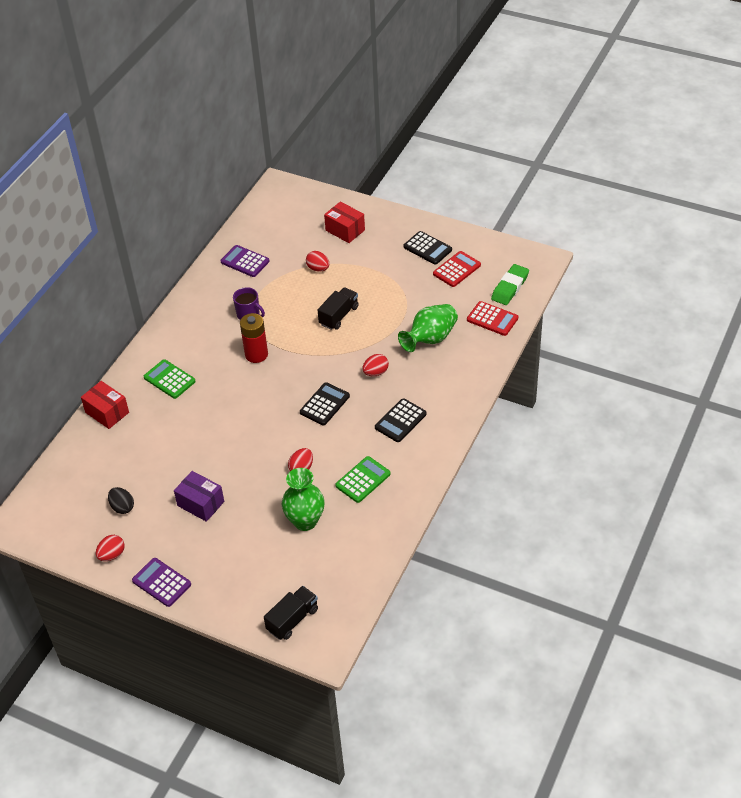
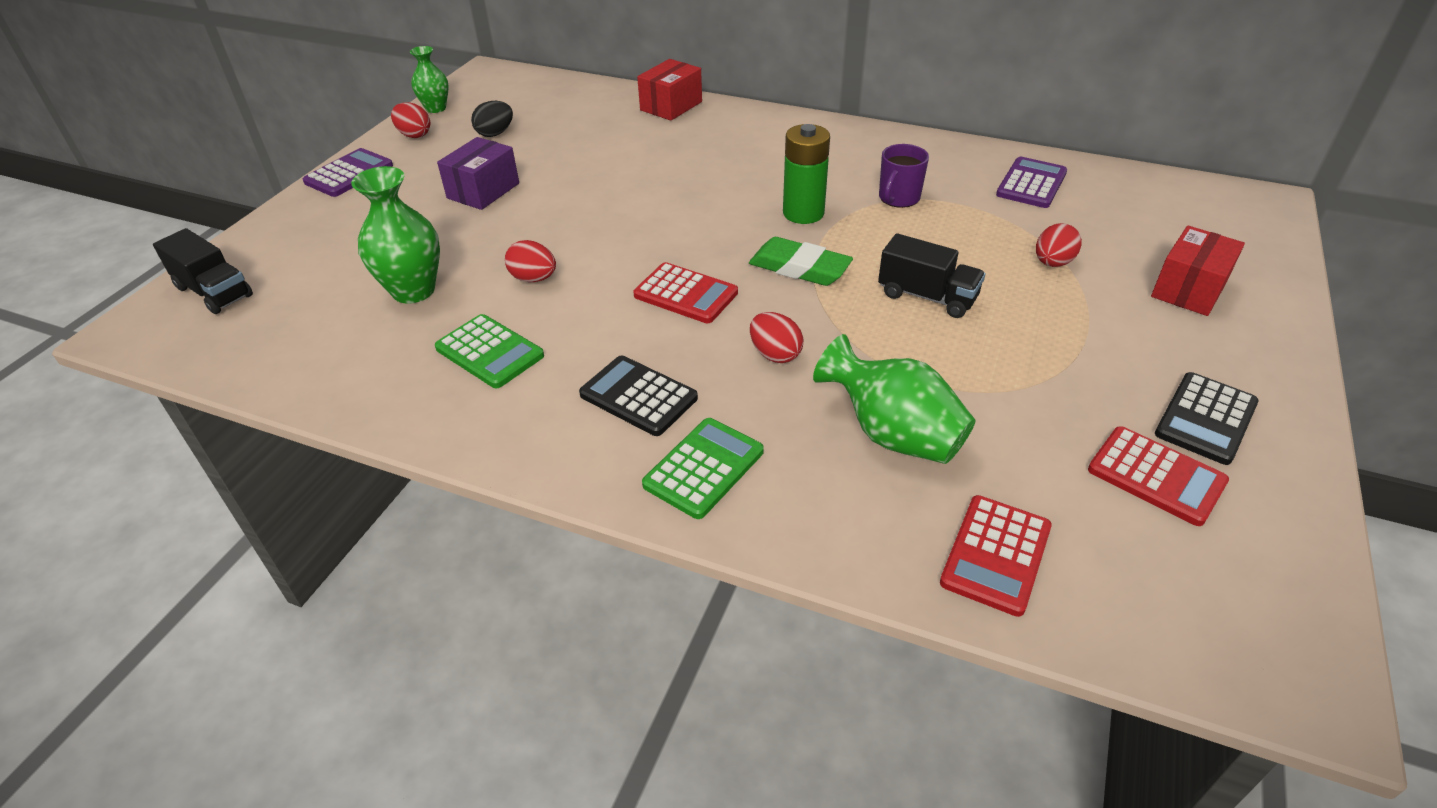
camera: 85 degrees right, 5 degrees down
(71, 549) = (436, 108): none -> green vase
(169, 379) = (737, 143): green calculator -> green calculator (704, 468)
(256, 354) = (803, 213): red battery -> green battery
(324, 404) = (686, 294): black calculator -> red calculator
(510, 287) = (1139, 596): green eraser -> green eraser (799, 268)

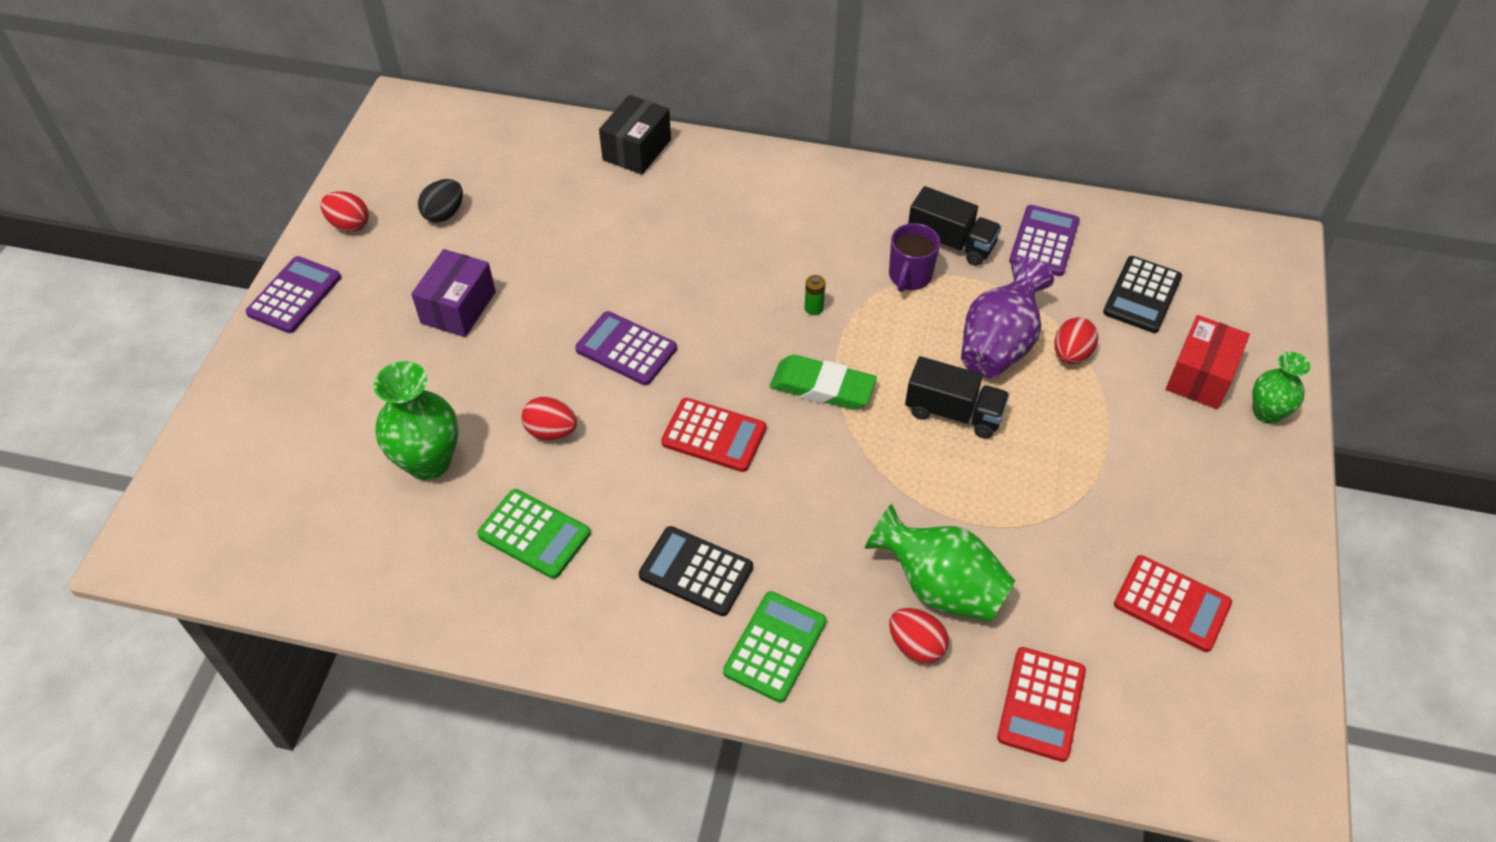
camera: 10 degrees left, 10 degrees up
(214, 292) = (211, 487): black truck -> black truck (951, 242)
(436, 108) = (360, 176): green vase -> green vase (1267, 413)
(622, 228) = (626, 349): none -> purple calculator
(671, 106) = (637, 150): red box -> black box
(775, 354) = (817, 504): red egg -> red egg (916, 646)
(803, 213) = (814, 308): green battery -> green battery, size x0.43
(979, 251) = (998, 345): none -> purple vase
(1205, 419) = (1214, 534): black calculator -> black calculator (1142, 295)

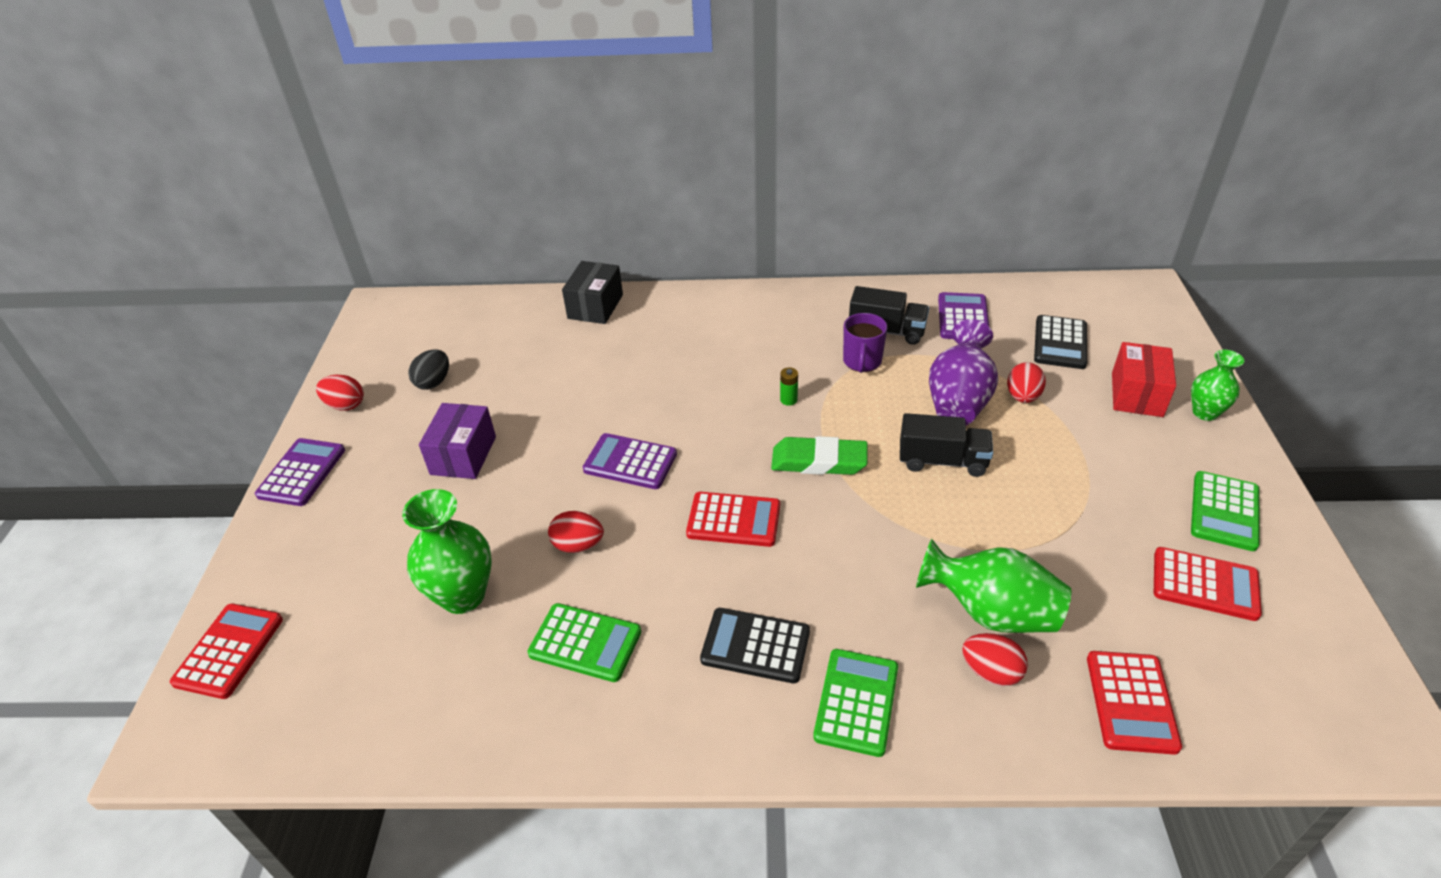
camera: 10 degrees left, 10 degrees down
(203, 472) = (229, 651): none -> red calculator
(1231, 530) = (1224, 511): none -> green calculator

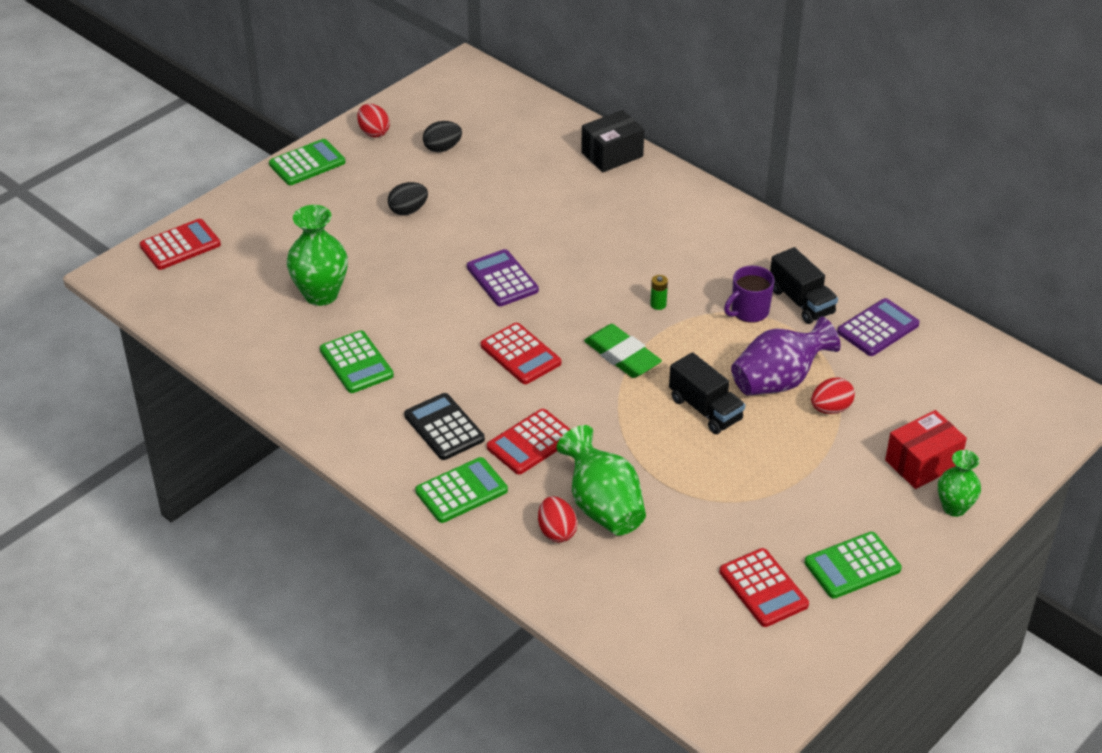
camera: 40 degrees right, 0 degrees up
(302, 473) = (307, 163): purple calculator -> green calculator
(463, 455) = (408, 210): purple box -> black egg
(578, 545) = (413, 308): red egg -> none
(1060, 343) = (925, 393): black calculator -> none
(1131, 702) = (614, 601): red calculator -> red calculator (531, 442)

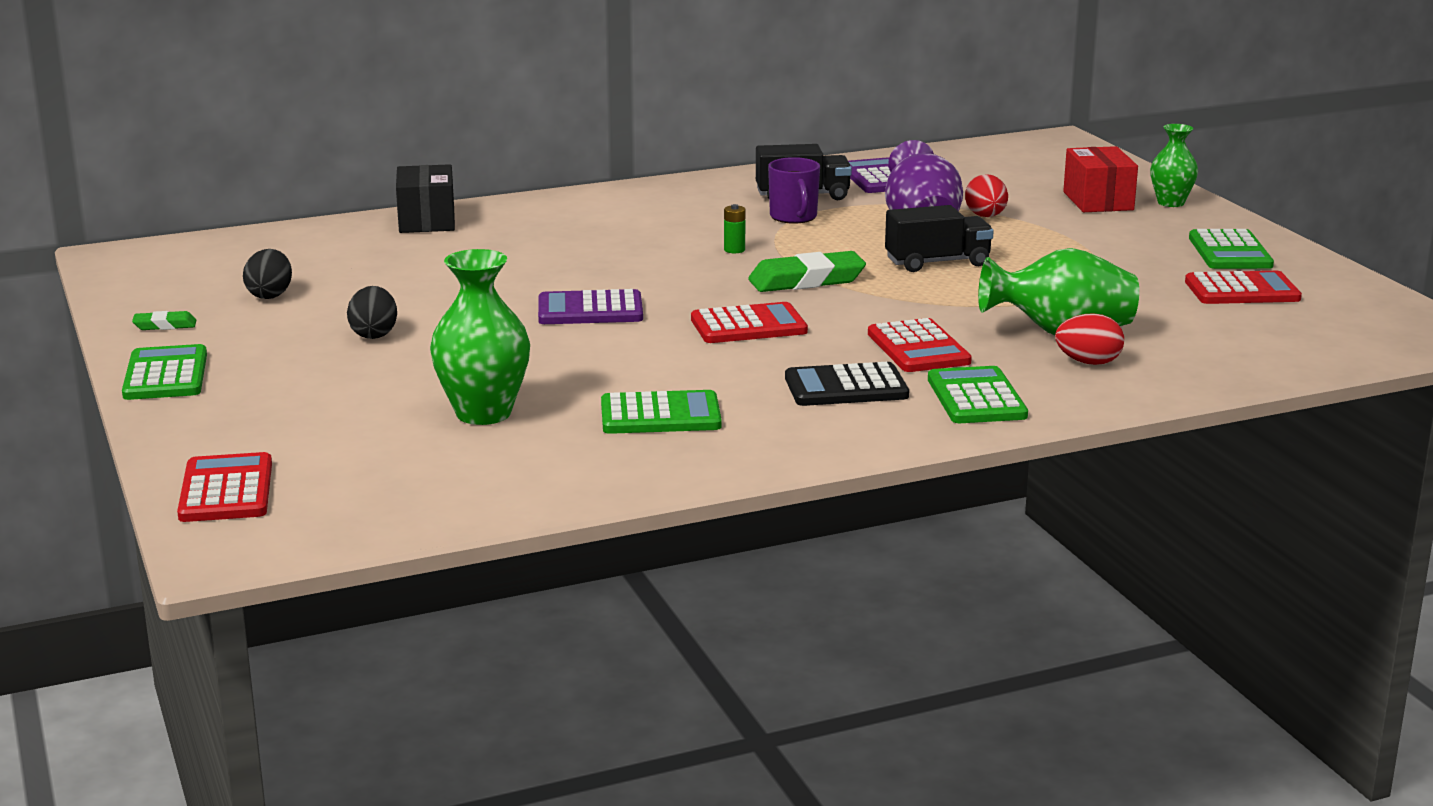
camera: 65 degrees left, 20 degrees down
(374, 132) = (165, 325): red egg -> green eraser

